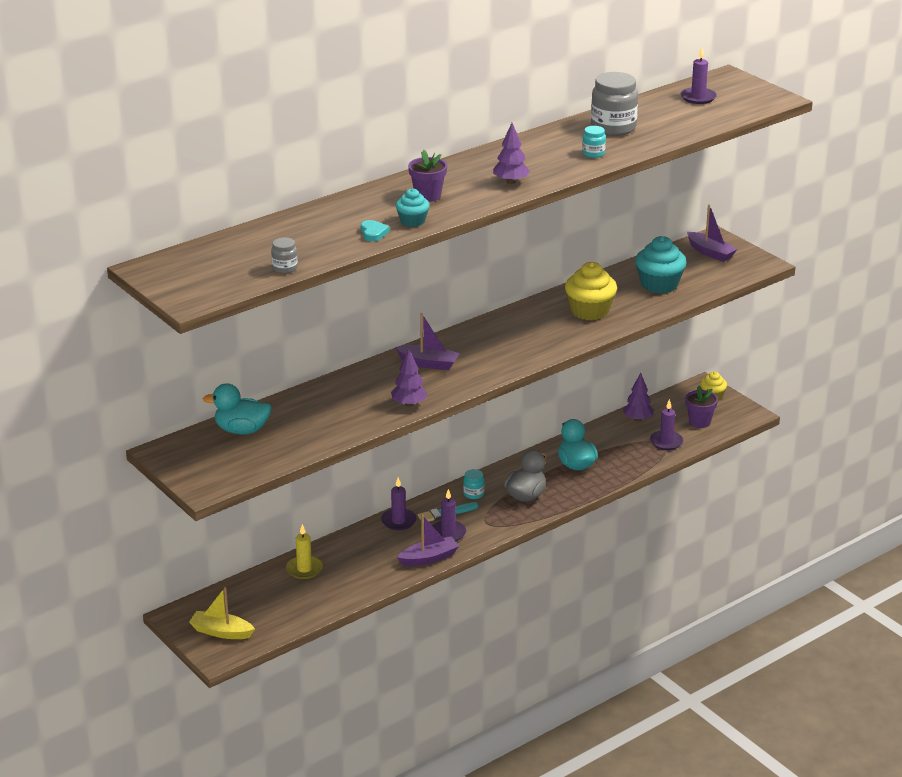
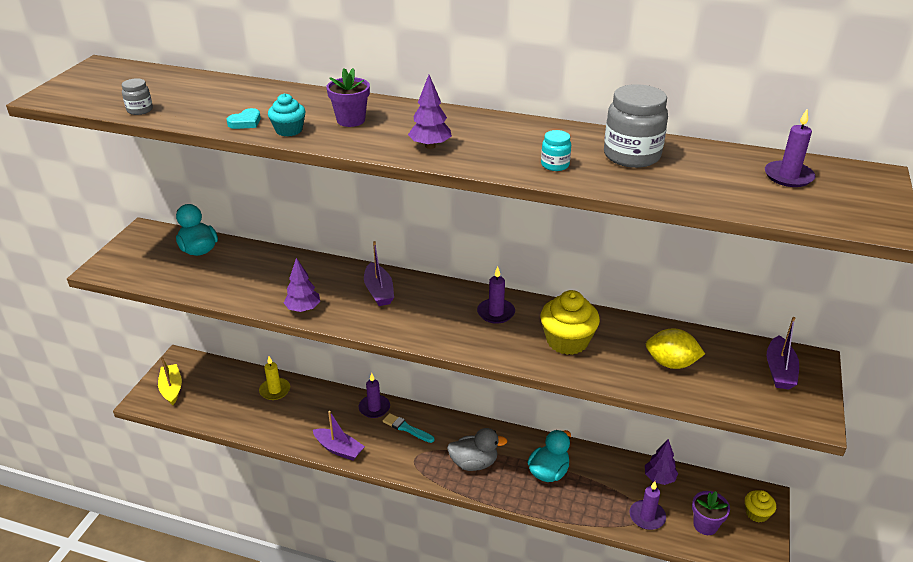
camera: 55 degrees right, 5 degrees up
(448, 533) = (381, 443): purple candle -> purple candle (496, 313)
(473, 494) = (447, 431): turquoise jar -> none
(659, 284) = (671, 363): turquoise cupcake -> yellow lemon

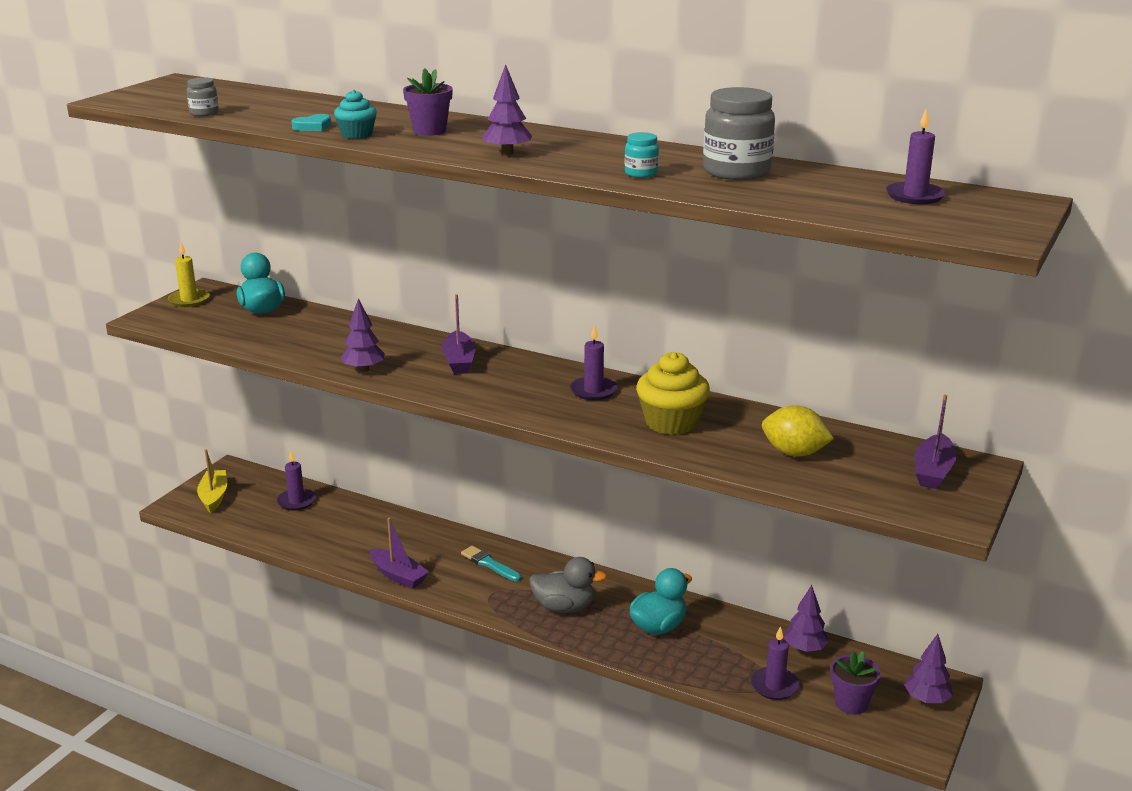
camera: 10 degrees right, 10 degrees down
(275, 390) = (337, 510): yellow candle -> yellow candle (189, 300)
(374, 408) = (455, 539): purple candle -> purple candle (296, 501)
(756, 513) = (926, 700): yellow cupcake -> purple tree

